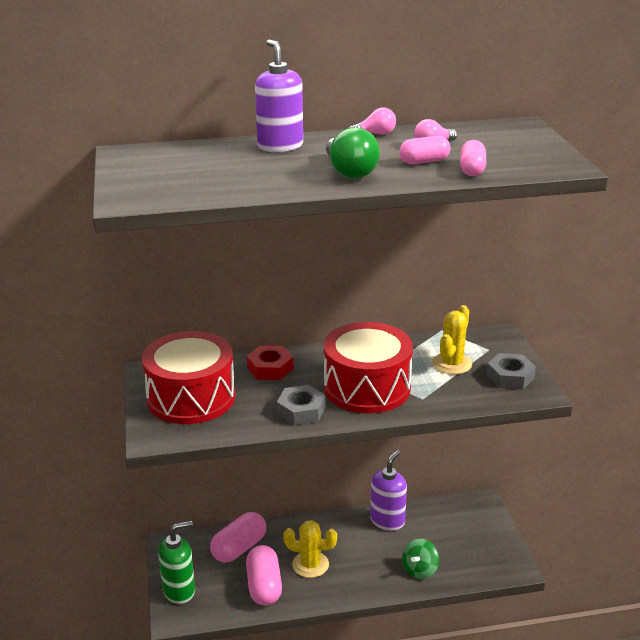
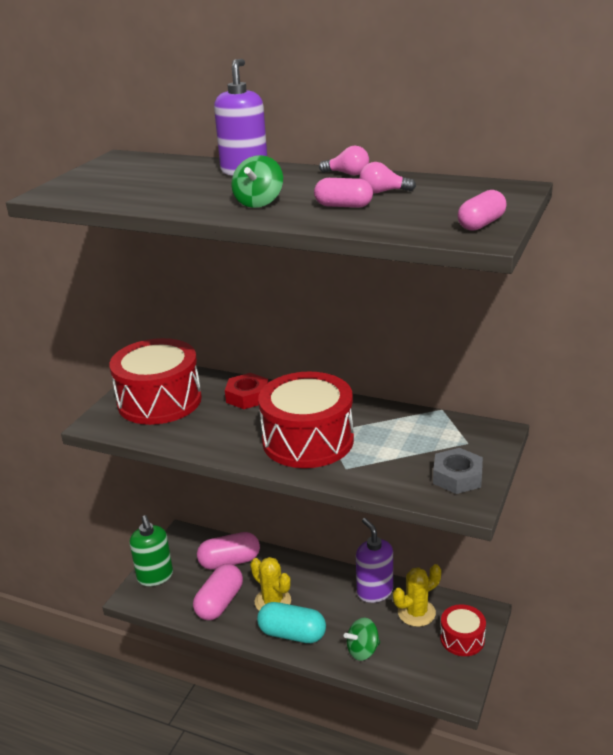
camera: 35 degrees right, 0 degrees up
(179, 590) = (155, 576): green soap dispenser -> green soap dispenser turned 60 degrees clockwise
(301, 411) = (229, 442): grey nut -> none
(349, 171) = (259, 202): green light bulb -> green spinning top
(352, 583) = (292, 634): none -> turquoise capsule
(387, 521) = (374, 591): purple soap dispenser -> purple soap dispenser turned 90 degrees counterclockwise
(452, 364) = (413, 445): yellow cactus -> yellow cactus (416, 613)
(472, 169) = (375, 221): pink capsule -> pink capsule (481, 224)
(484, 528) = (462, 639): none -> red drum

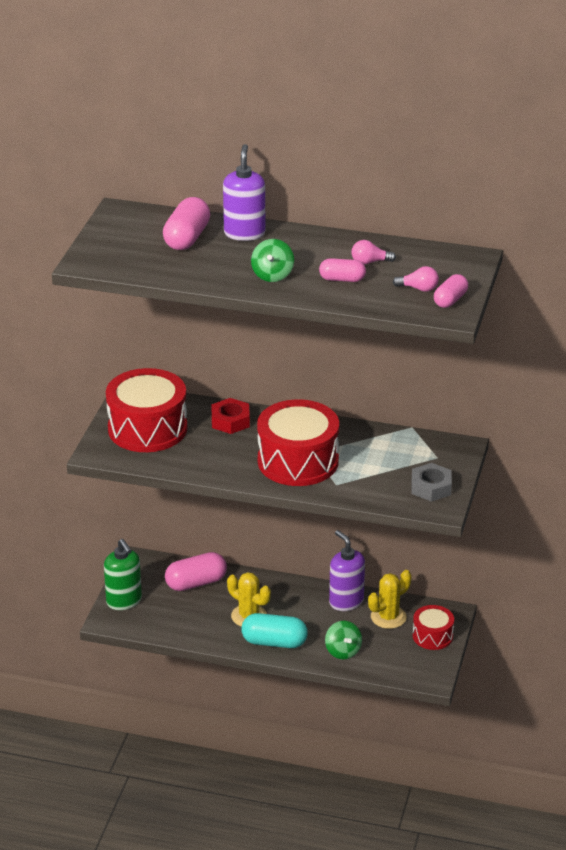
camera: 10 degrees left, 5 degrees up
(220, 603) = (197, 620): pink capsule -> pink capsule (187, 238)
(347, 174) = (335, 238): pink light bulb -> pink light bulb (418, 288)
(363, 650) = (343, 651): green spinning top -> green spinning top turned 75 degrees counterclockwise

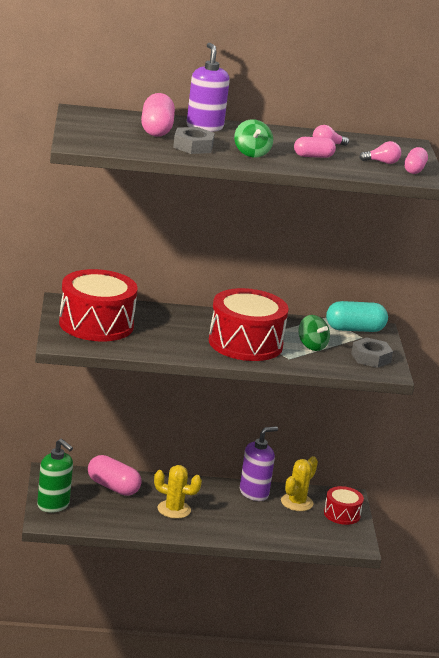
camera: 20 degrees left, 10 degrees down
(196, 583) = (113, 487): pink capsule -> pink capsule turned 75 degrees clockwise
(212, 265) = (193, 146): none -> grey nut
(230, 421) = (168, 317): red nut -> none
(274, 642) = (207, 528): turquoise capsule -> turquoise capsule (355, 329)
(343, 651) = (271, 531): green spinning top -> green spinning top (311, 346)
(346, 601) = (254, 493): purple soap dispenser -> purple soap dispenser turned 105 degrees clockwise

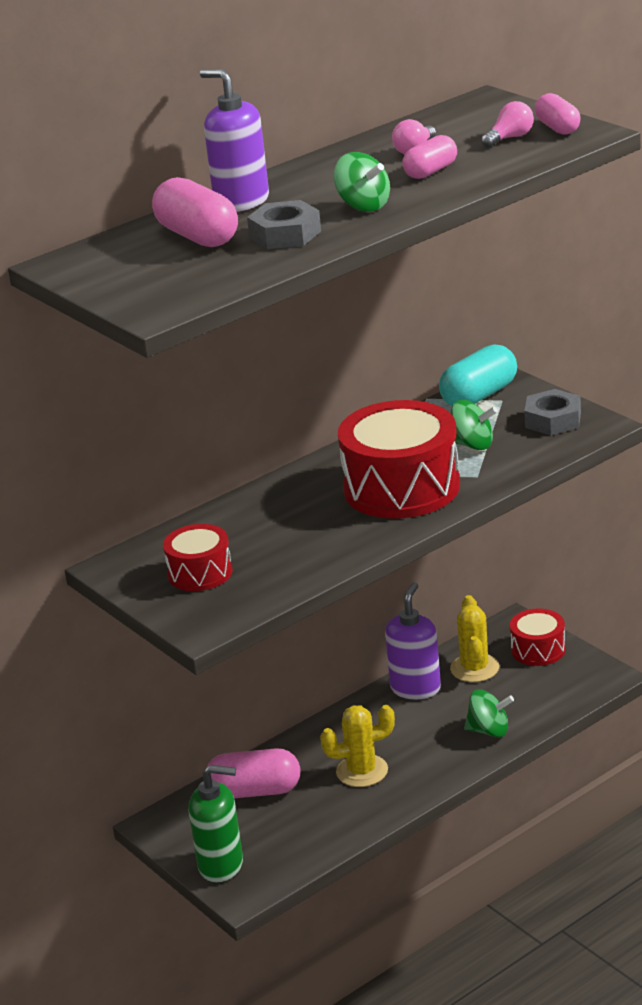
camera: 30 degrees left, 5 degrees up
(96, 324) = (200, 573): red drum -> red drum, size x0.53
(261, 531) = (489, 731): none -> green spinning top

